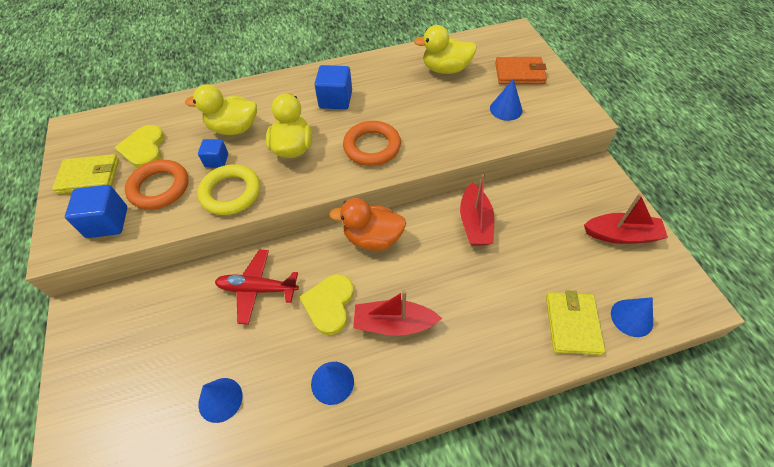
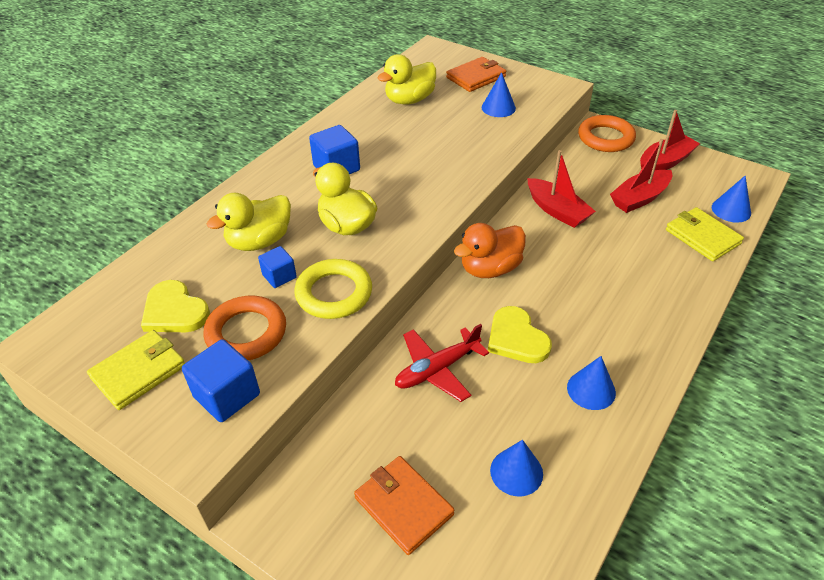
camera: 40 degrees left, 10 degrees down
(140, 365) = (403, 506): none -> orange wallet
(372, 147) = (422, 188): orange ring -> orange ring (605, 138)
(394, 324) = (585, 317): red boat -> red boat (639, 198)

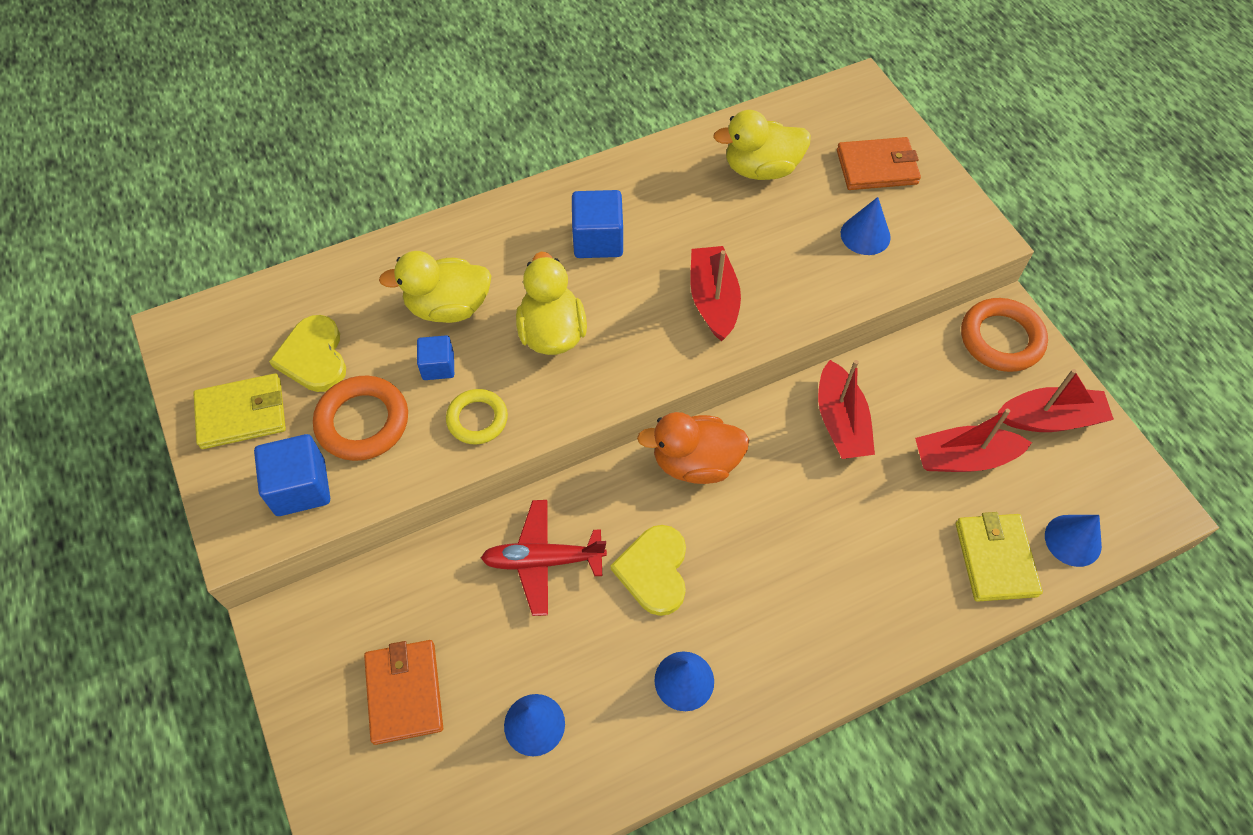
camera: 30 degrees right, 15 degrees up
(334, 293) = (477, 419): yellow ring -> yellow ring, size x0.66
(438, 169) = (713, 300): none -> red boat

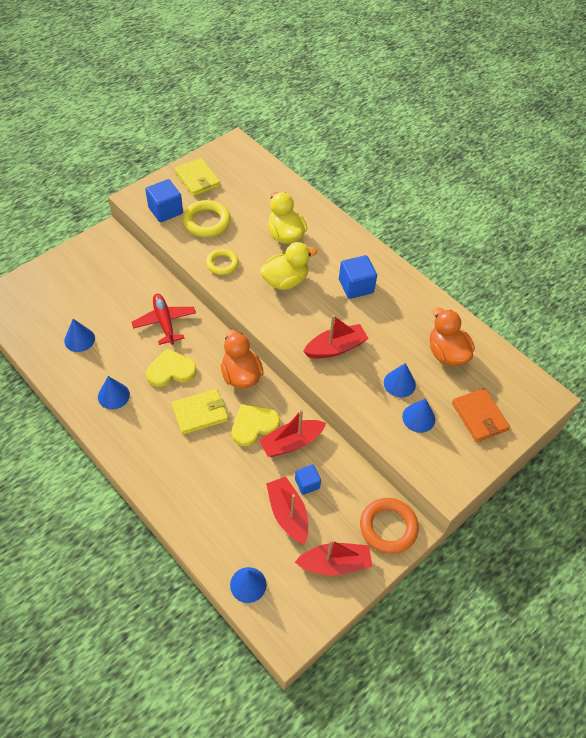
camera: 70 degrees right, 5 degrees down
(314, 357) = (237, 194): yellow heart -> yellow heart (254, 425)
(362, 422) = (207, 222): orange ring -> yellow ring
(404, 692) = (85, 287): orange wallet -> none
(438, 366) = (248, 241): blue cube -> blue cube (307, 484)
(761, 169) = (447, 353): yellow duck -> orange duck
(800, 239) = (399, 383): none -> blue cone
(995, 559) = (222, 539): yellow wallet -> yellow wallet (200, 413)
(1050, 419) = (335, 564): red boat -> red boat turned 75 degrees counterclockwise

